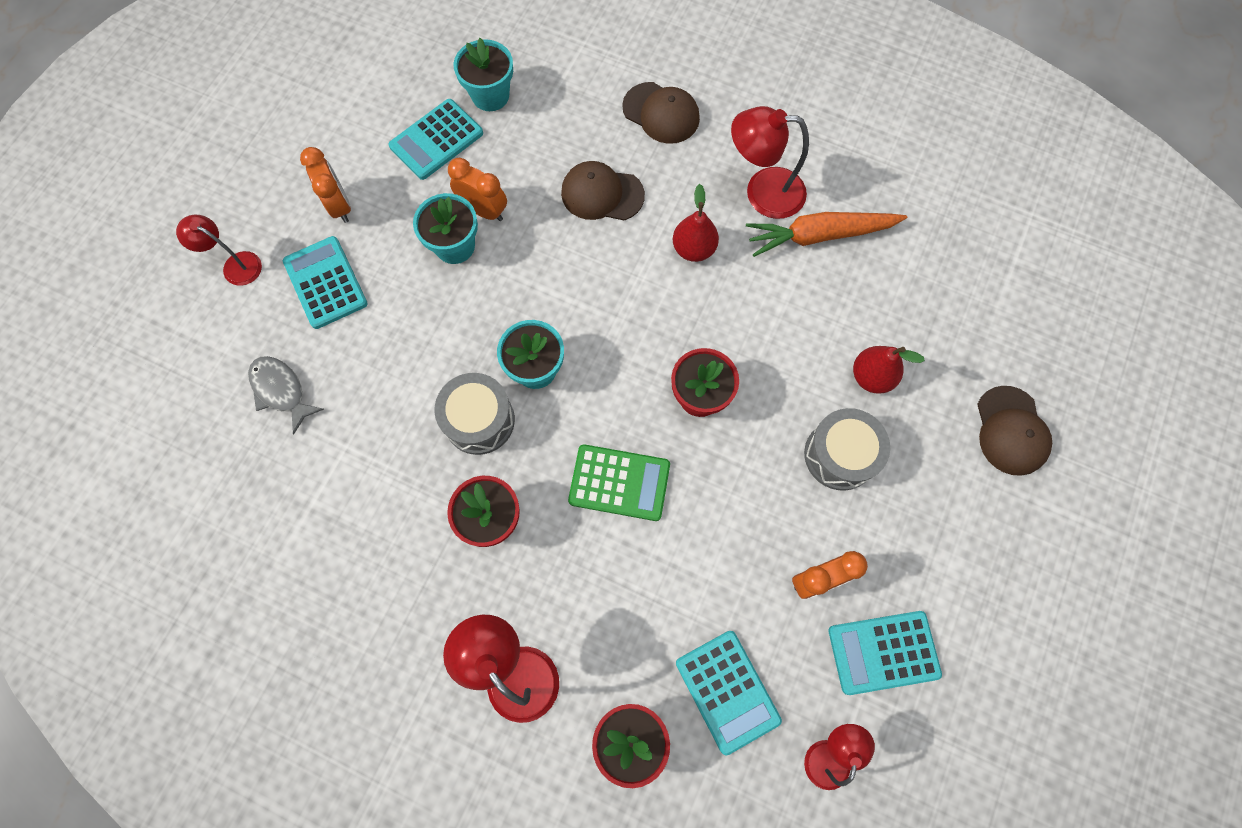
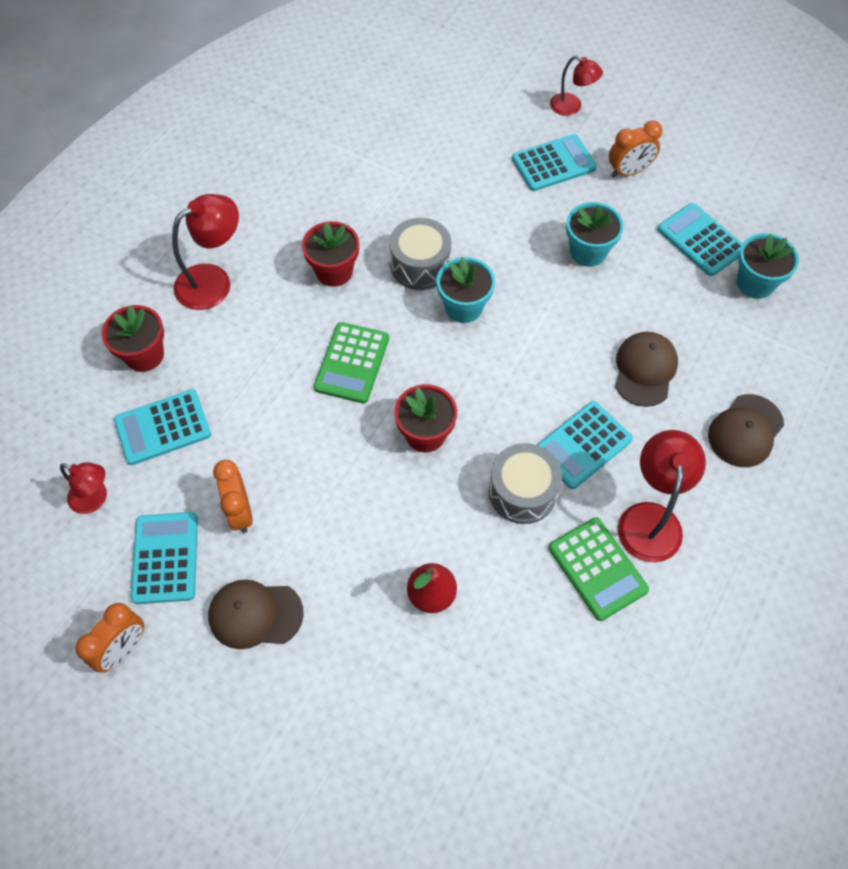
camera: 95 degrees right, 10 degrees down
(235, 265) = (571, 107): red lamp -> red lamp turned 90 degrees clockwise
(281, 391) = (459, 138): grey fish -> none
(484, 210) = (625, 274): orange clock -> orange clock (123, 649)
(693, 249) = (582, 445): red pear -> turquoise calculator
(819, 235) = (597, 569): orange carrot -> green calculator
(839, 455) = (353, 550): grey drum -> grey drum (522, 492)
(1011, 431) = (357, 729): brown cap -> brown cap (255, 614)

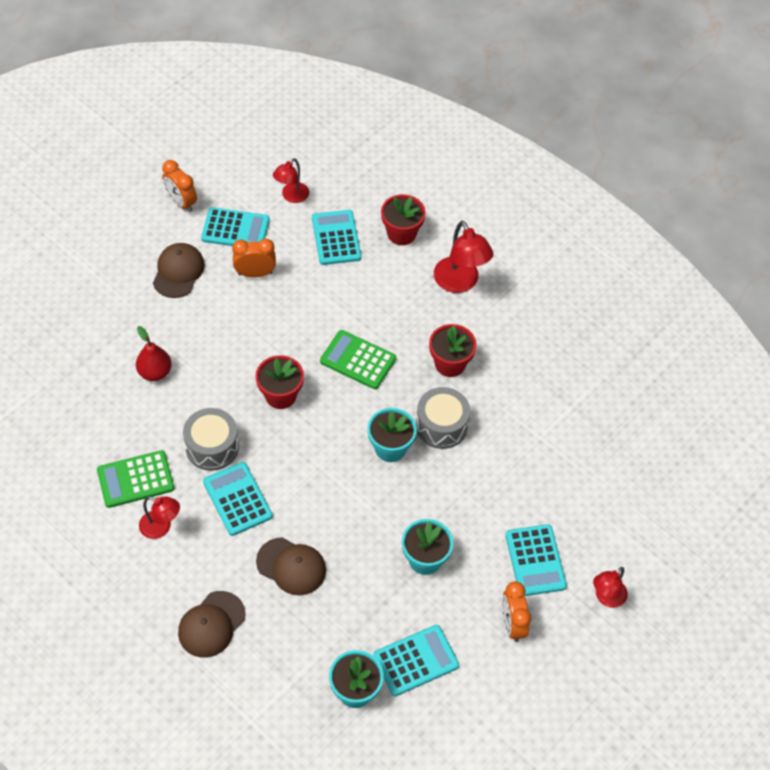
camera: 100 degrees right, 5 degrees down
(650, 518) = (161, 527): red lamp -> red lamp, size x0.62
(745, 431) = (211, 624): brown cap -> brown cap turned 105 degrees counterclockwise

